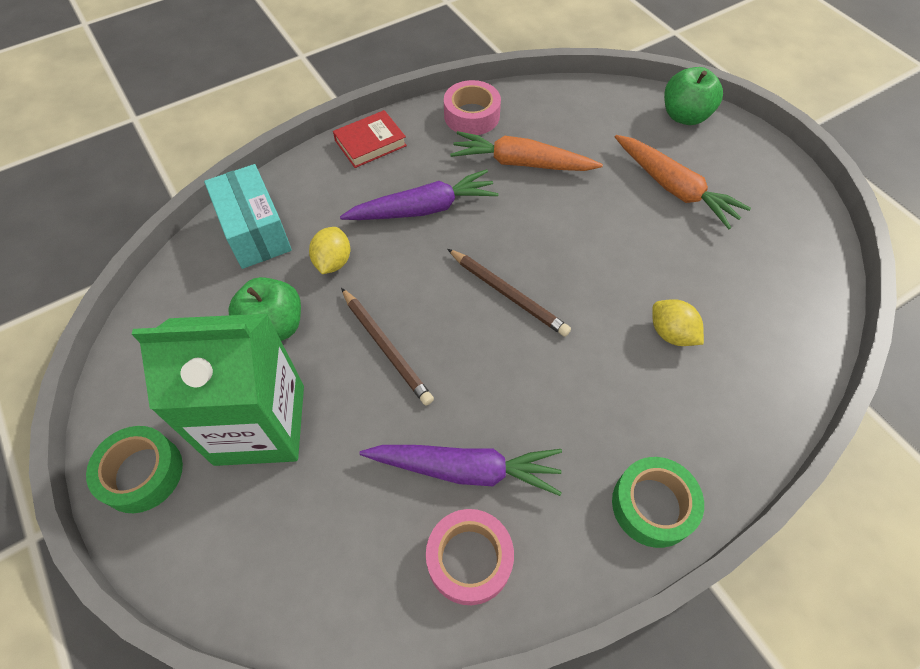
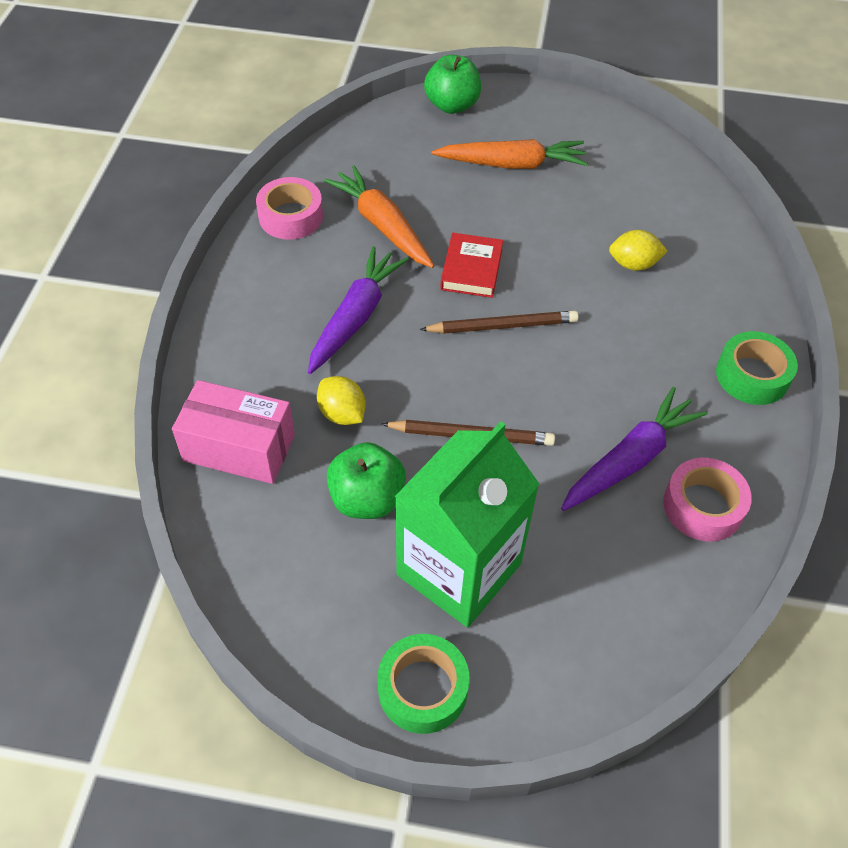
camera: 50 degrees left, 5 degrees down
(255, 231) = (239, 448): turquoise box -> pink box
(370, 143) = (235, 301): red book -> red book (471, 269)
(521, 163) = (382, 225): orange carrot -> orange carrot turned 90 degrees clockwise

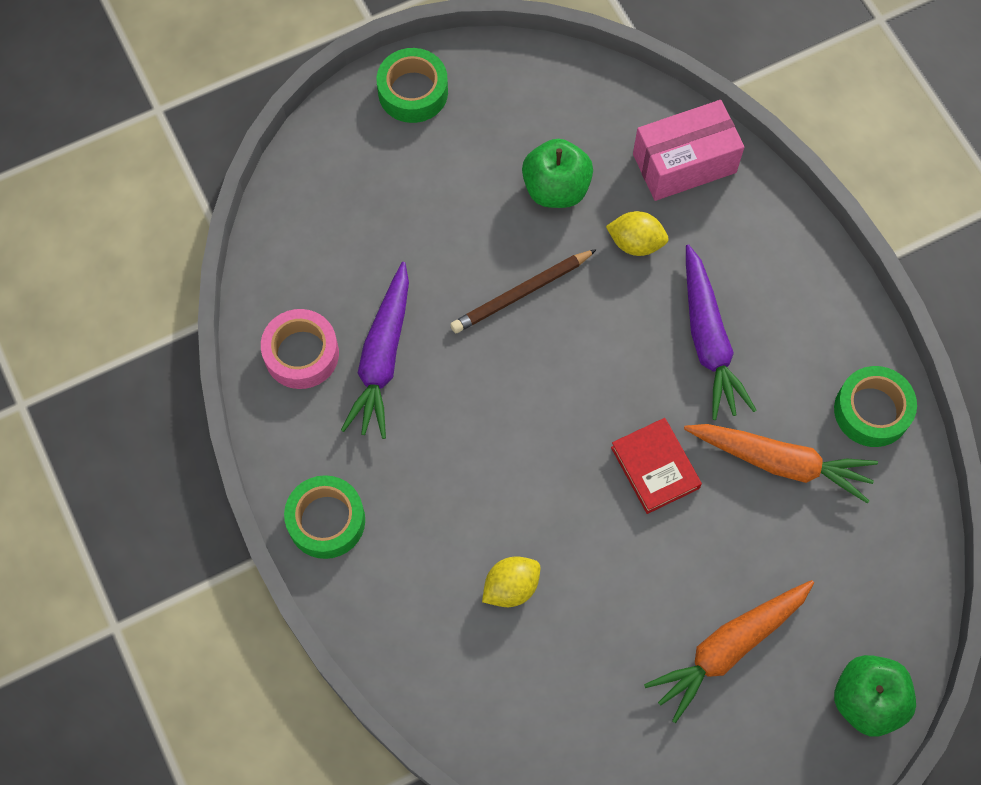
camera: 145 degrees right, 15 degrees up
(291, 216) = (871, 411): pink tape -> green tape
(459, 569) = (449, 182): green carton -> none
(502, 326) = (578, 421): brown pencil -> none

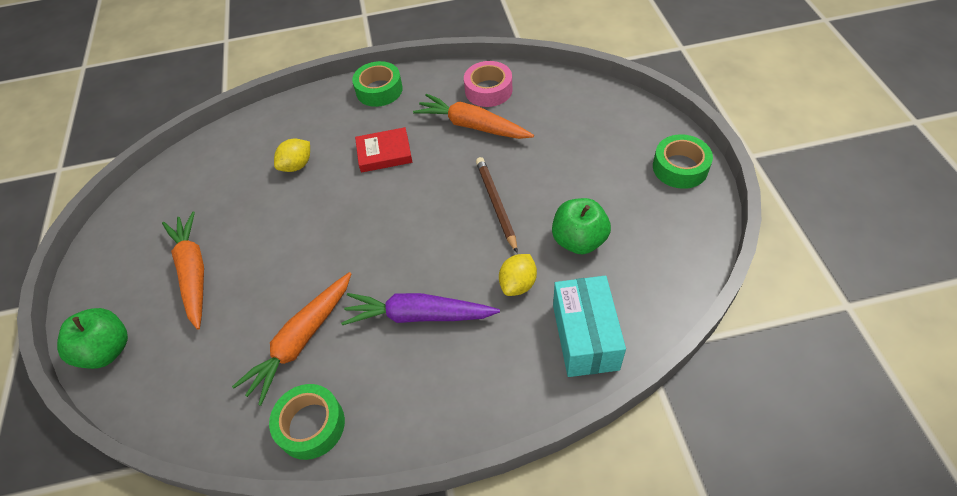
camera: 110 degrees right, 15 degrees down
(382, 358) = (472, 126): purple carrot -> orange carrot
(511, 587) = (297, 165): yellow lemon -> yellow lemon turned 60 degrees clockwise
(655, 467) = (335, 257): red book -> red book (384, 153)
(684, 163) = (585, 337): pink box -> turquoise box

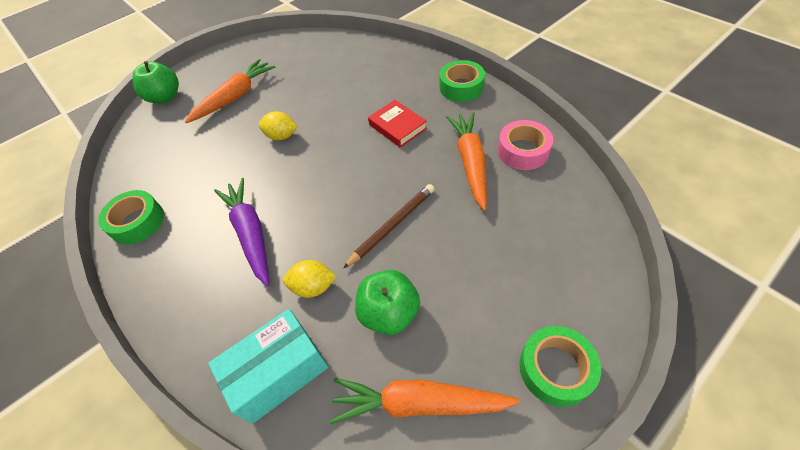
camera: 60 degrees right, 0 degrees up
(297, 165) = (352, 89): yellow lemon -> yellow lemon (282, 136)
(301, 341) = (202, 179): orange carrot -> orange carrot (418, 403)

